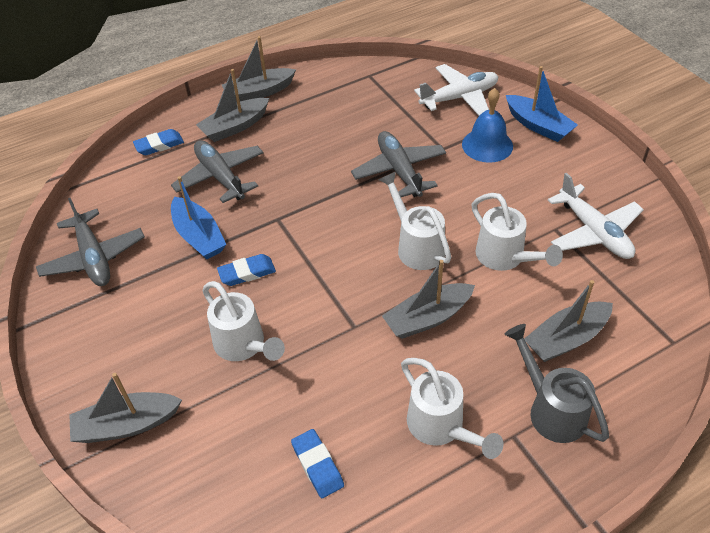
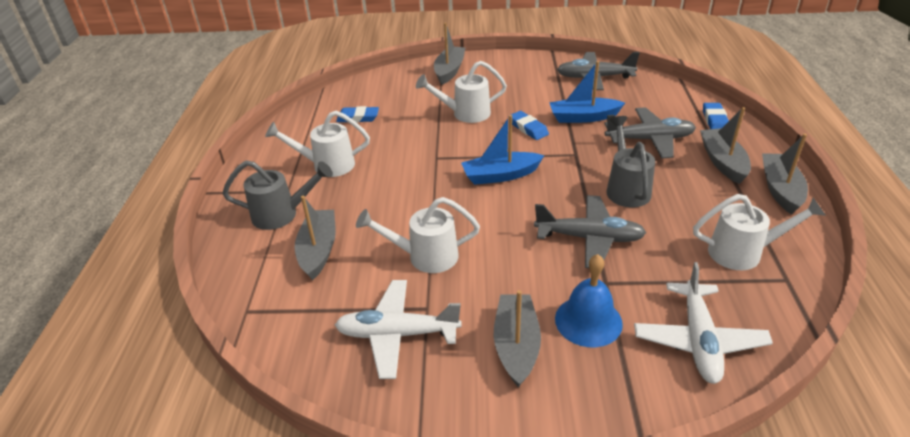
camera: 120 degrees right, 10 degrees down
(247, 273) = (528, 128): blue eraser -> blue eraser turned 45 degrees counterclockwise
(314, 170) = (626, 188): none -> grey watering can
(416, 246) = (483, 212): white watering can -> white watering can (743, 252)
(428, 318) = (409, 191): grey boat -> grey boat (516, 346)
(538, 125) = (596, 388): blue boat -> blue boat (500, 175)

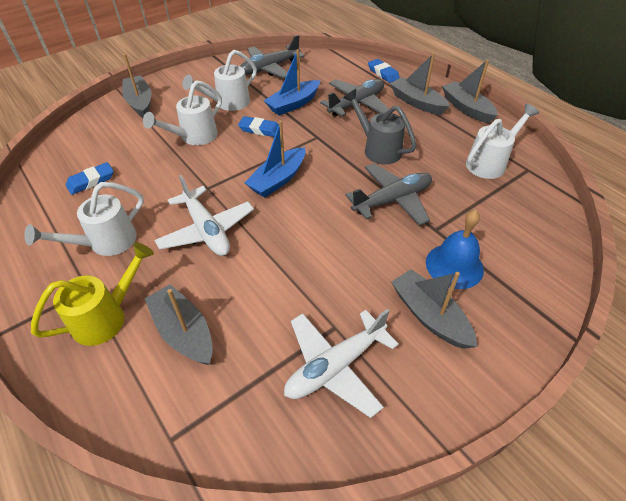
camera: 40 degrees left, 10 degrees up
(281, 214) = (106, 317): grey watering can -> yellow watering can
(425, 256) = (288, 282): white watering can -> white watering can (228, 103)
(698, 340) = (527, 239): white plane -> white plane (206, 230)

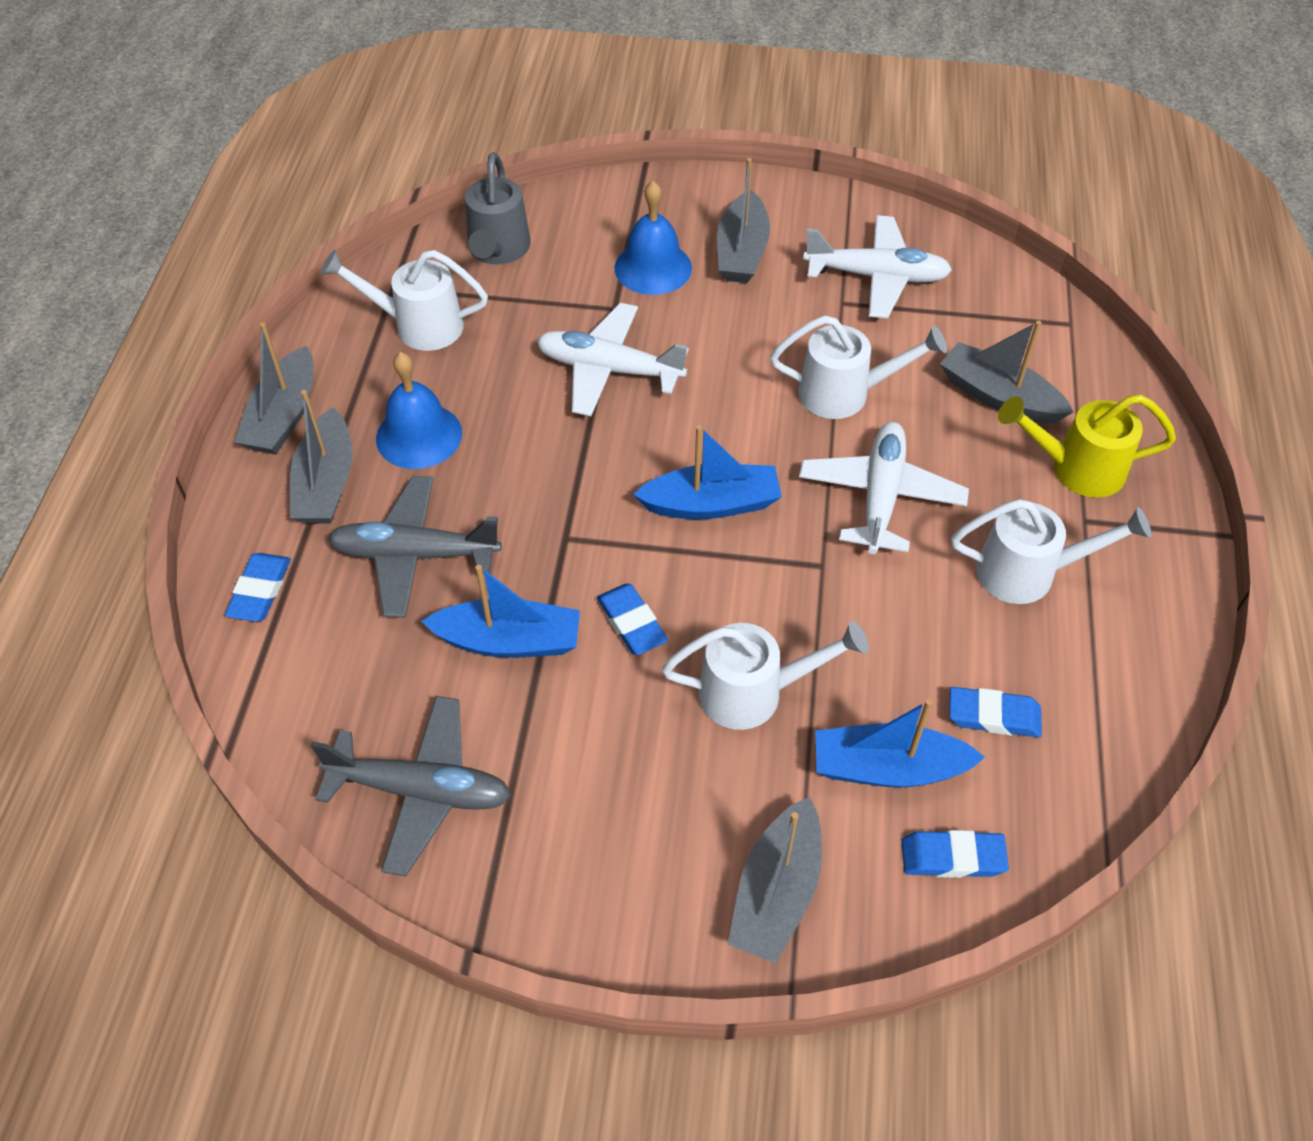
camera: 135 degrees left, 5 degrees up
(83, 137) = (952, 857): none -> blue eraser
(125, 145) = (888, 768): none -> blue boat
(184, 332) = (999, 397): grey boat -> grey boat turned 120 degrees clockwise
(228, 103) = (613, 740): white watering can -> white watering can (844, 393)
(378, 149) = (515, 448): grey watering can -> grey watering can (498, 250)
(392, 200) = (609, 370): grey plane -> white plane
(416, 131) = (419, 435): none -> blue bell

